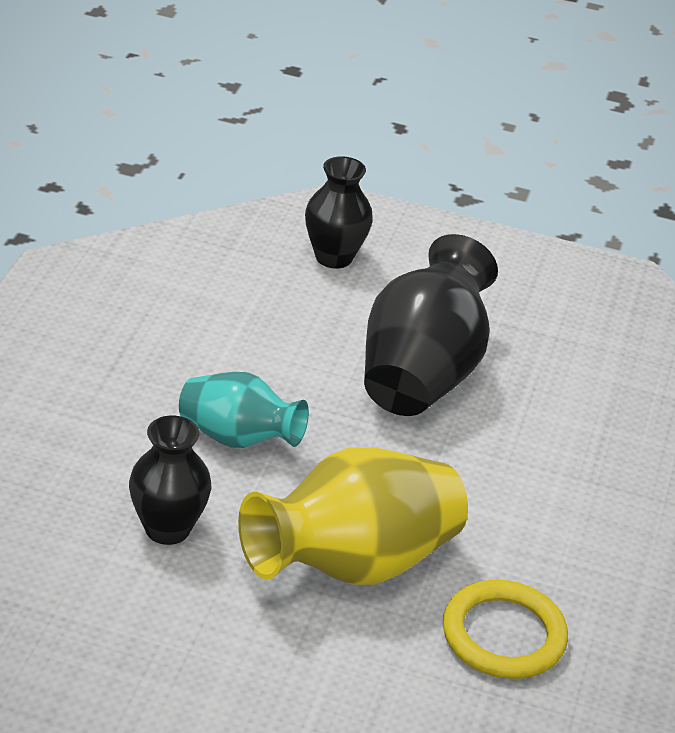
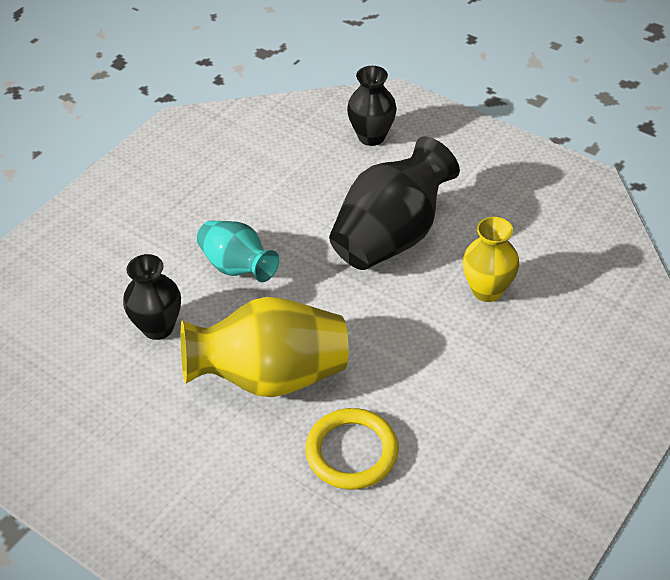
camera: 25 degrees right, 10 degrees up
(573, 421) = (487, 290): none -> yellow vase

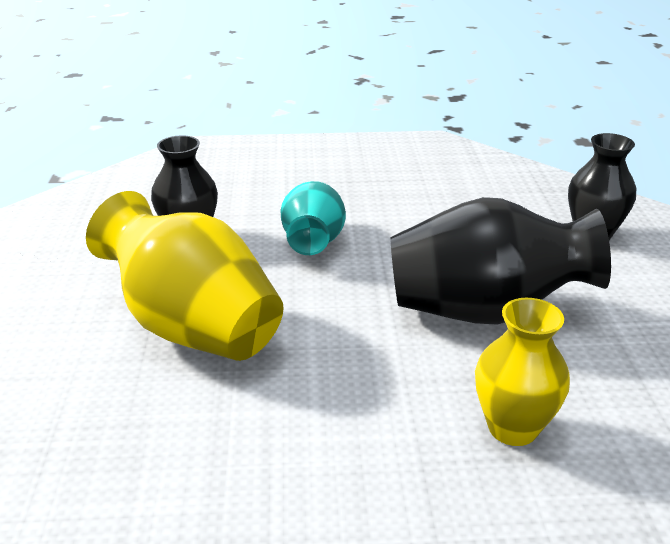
camera: 50 degrees right, 15 degrees down
(351, 452) = (133, 440): yellow ring -> none

